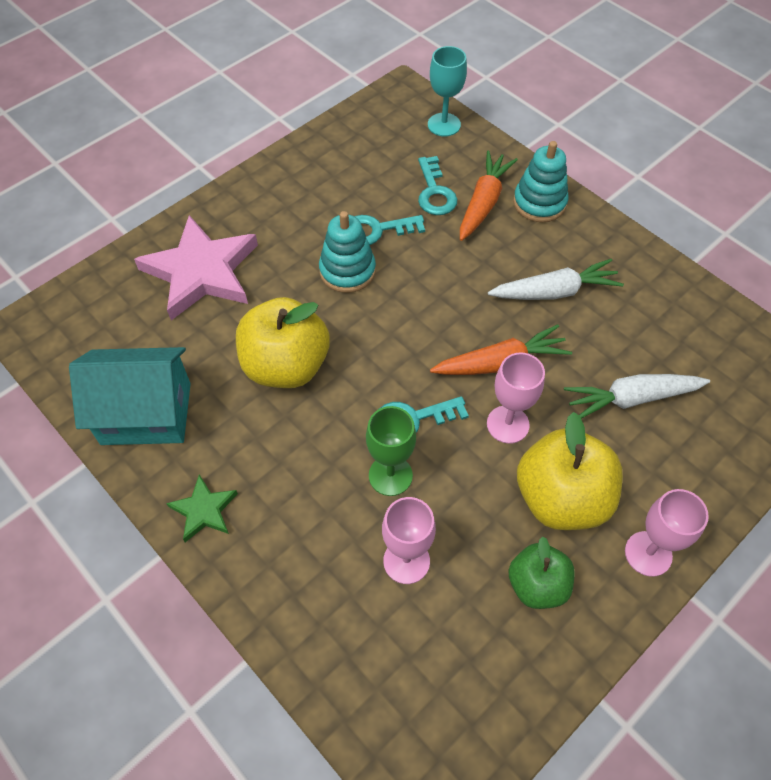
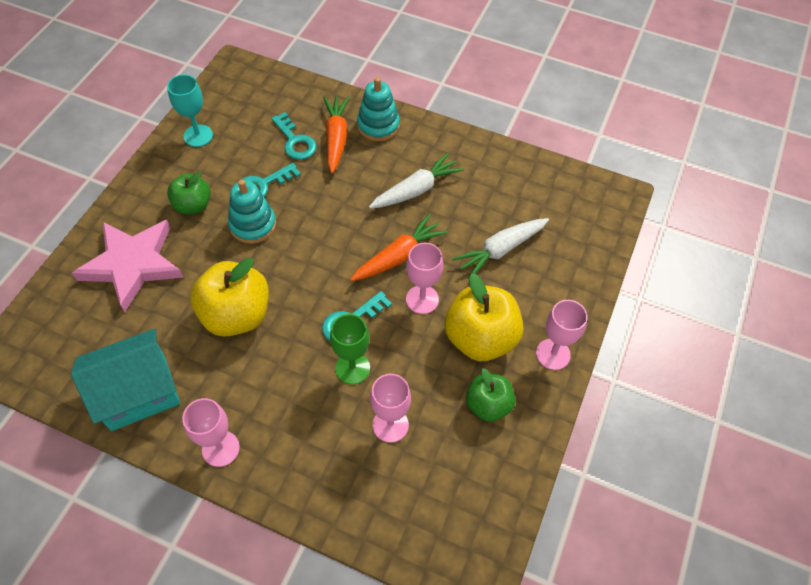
camera: 25 degrees left, 0 degrees up
(204, 510) = (220, 448): green star -> pink goblet
(292, 229) = (193, 205): none -> green apple
(444, 125) = (279, 85): turquoise goblet -> turquoise goblet (198, 136)

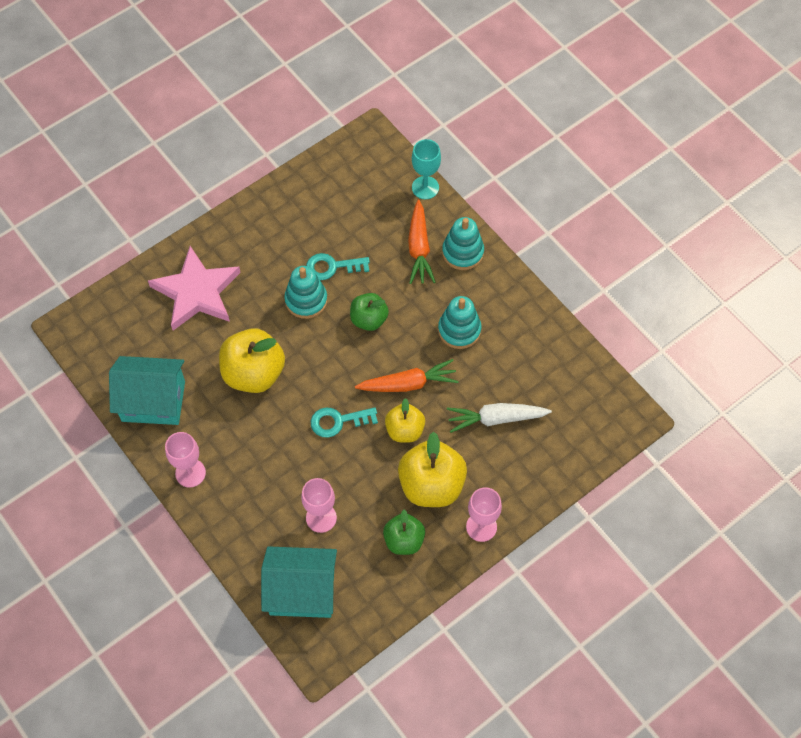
camera: 30 degrees right, 5 degrees up
(193, 205) = (267, 260): green apple -> green apple (369, 319)
(198, 136) = (304, 194): turquoise goblet -> turquoise goblet (425, 187)
(295, 141) = (382, 236): turquoise key -> none
(336, 138) = (419, 248): orange carrot -> orange carrot turned 150 degrees clockwise
(352, 368) = (318, 460): green goblet -> none
(416, 189) = (459, 330): white carrot -> turquoise stacking toy
(416, 513) = (302, 591): none -> turquoise house
(422, 299) = (405, 430): pink goblet -> yellow apple

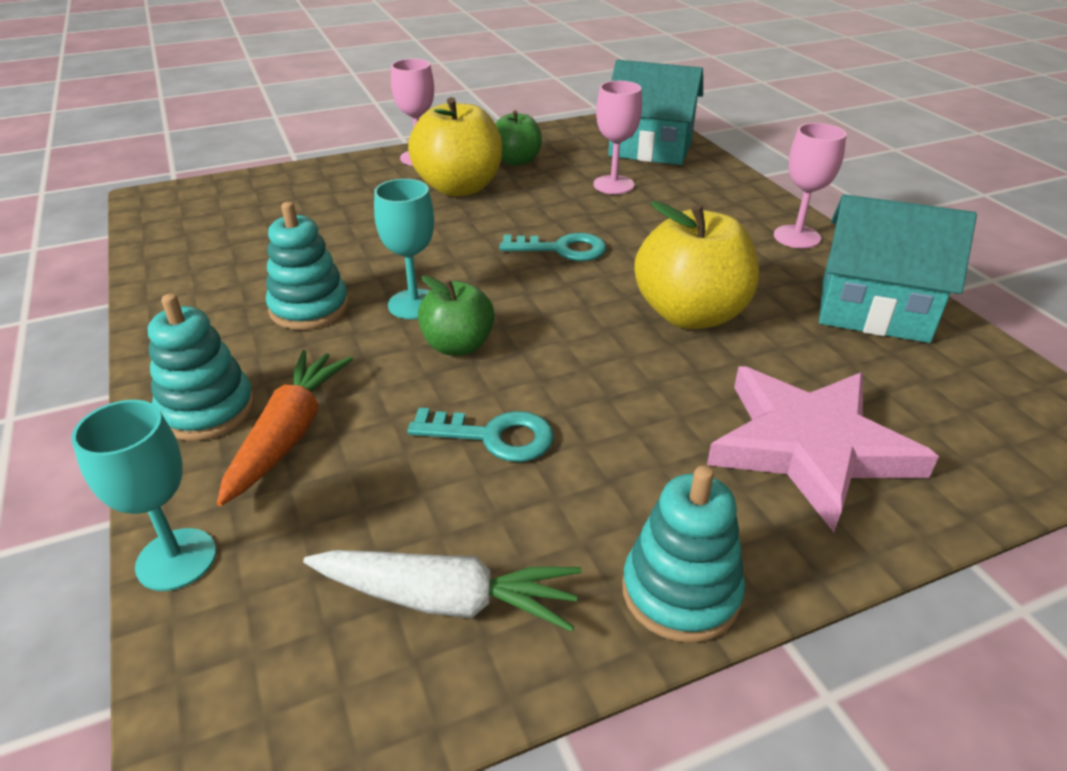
camera: 165 degrees left, 25 degrees down
(306, 300) = (569, 392): turquoise stacking toy -> turquoise stacking toy (680, 592)
(405, 346) = (414, 304): none -> turquoise goblet
(405, 430) = (467, 229): yellow apple -> none
(408, 384) = (434, 267): orange carrot -> none
(495, 419) = (333, 221): white carrot -> white carrot (447, 600)

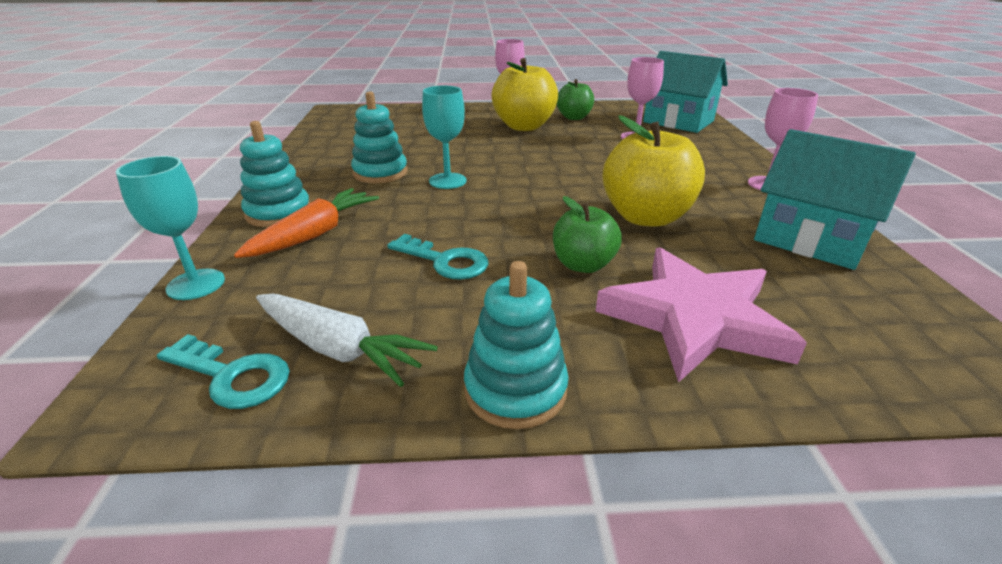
camera: 20 degrees right, 5 degrees down
(458, 345) = (459, 207): green apple -> green apple (583, 265)
(562, 249) = (572, 167): turquoise key -> turquoise key (232, 376)

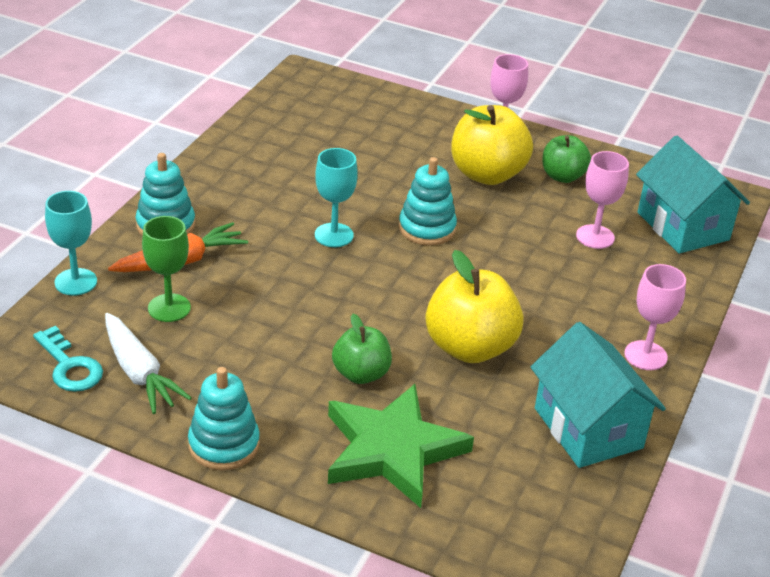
camera: 25 degrees right, 5 degrees up
(330, 274) = (169, 308): none -> green goblet
(380, 173) = (281, 201): turquoise stacking toy -> turquoise stacking toy (427, 228)
(445, 261) = (259, 328): turquoise key -> none
(694, 318) = (392, 450): pink star -> green star

